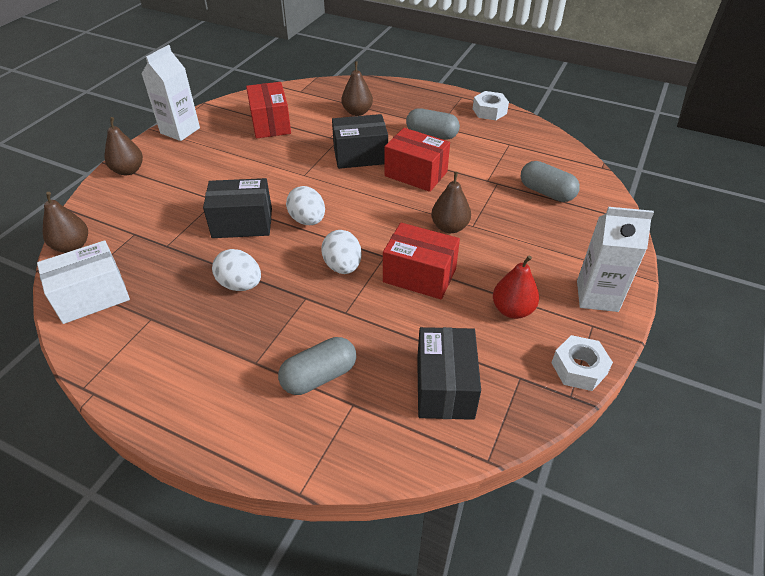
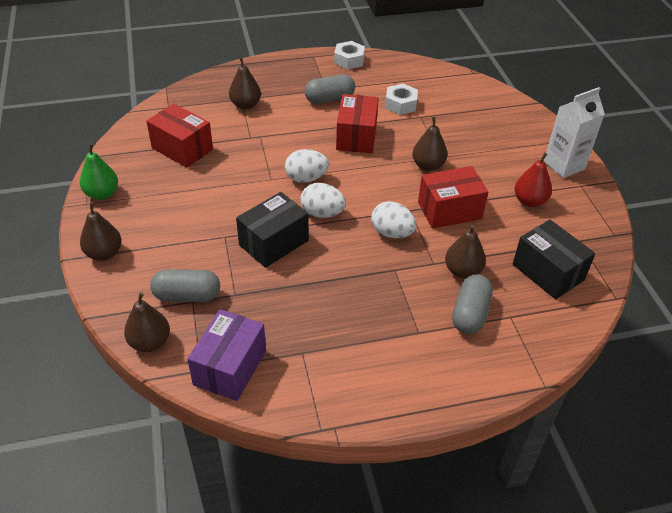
camera: 40 degrees left, 0 degrees up
(92, 296) = (230, 367): white box -> purple box
(180, 131) = (102, 194): white carton -> green pear
(240, 284) = (336, 288): white egg -> white egg (306, 178)
(360, 156) = (296, 142): black box -> none
(362, 335) = (462, 271): none -> brown pear
(416, 174) = (356, 137): red box -> red box turned 75 degrees counterclockwise
(546, 192) = (459, 108): grey capsule -> grey capsule (187, 296)
(579, 368) = (602, 216): white nut -> white nut (400, 104)

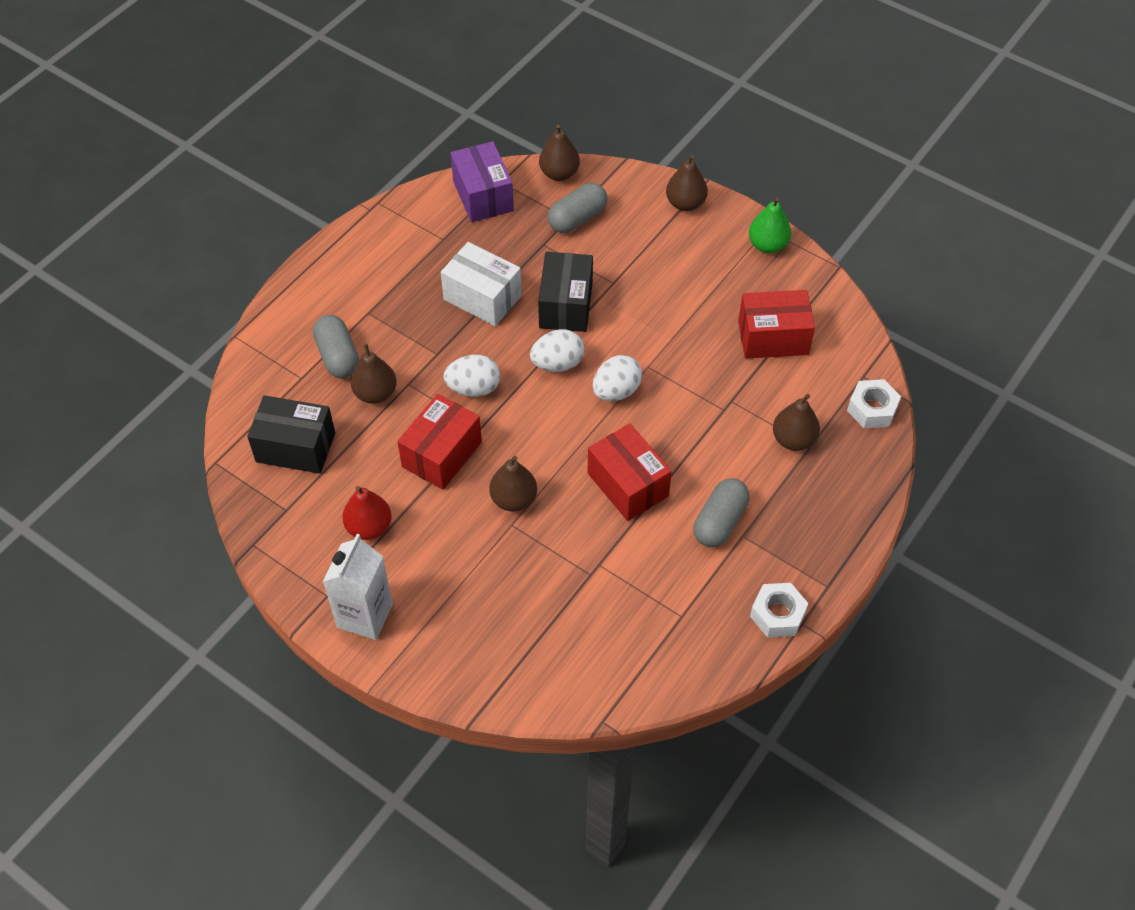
camera: 140 degrees right, 10 degrees up
(323, 285) = (482, 298): none -> white box
(400, 104) = (632, 578): white nut -> white nut (872, 409)

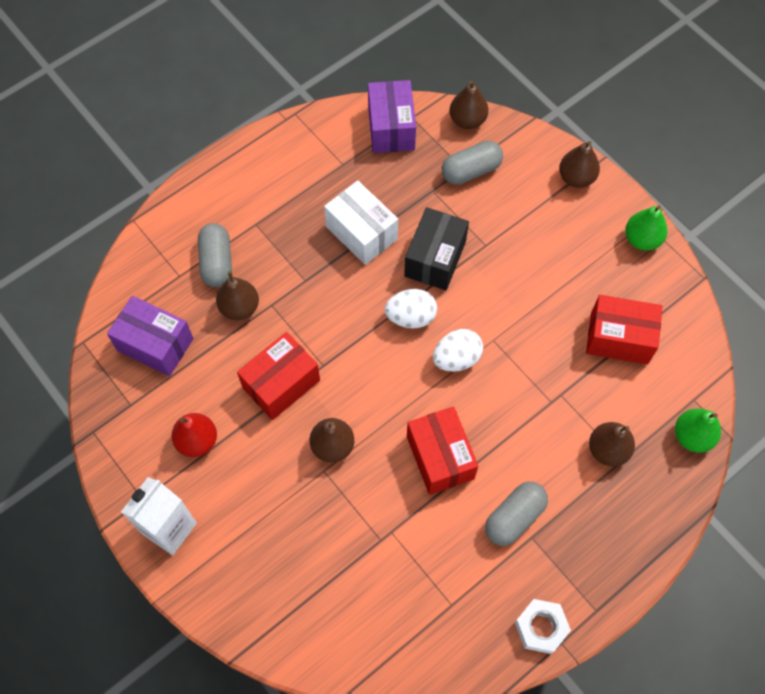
camera: 15 degrees right, 10 degrees up
(295, 447) = (155, 345): black box -> purple box
(473, 388) = (328, 324): white egg -> none
(872, 409) = (692, 436): white nut -> green pear

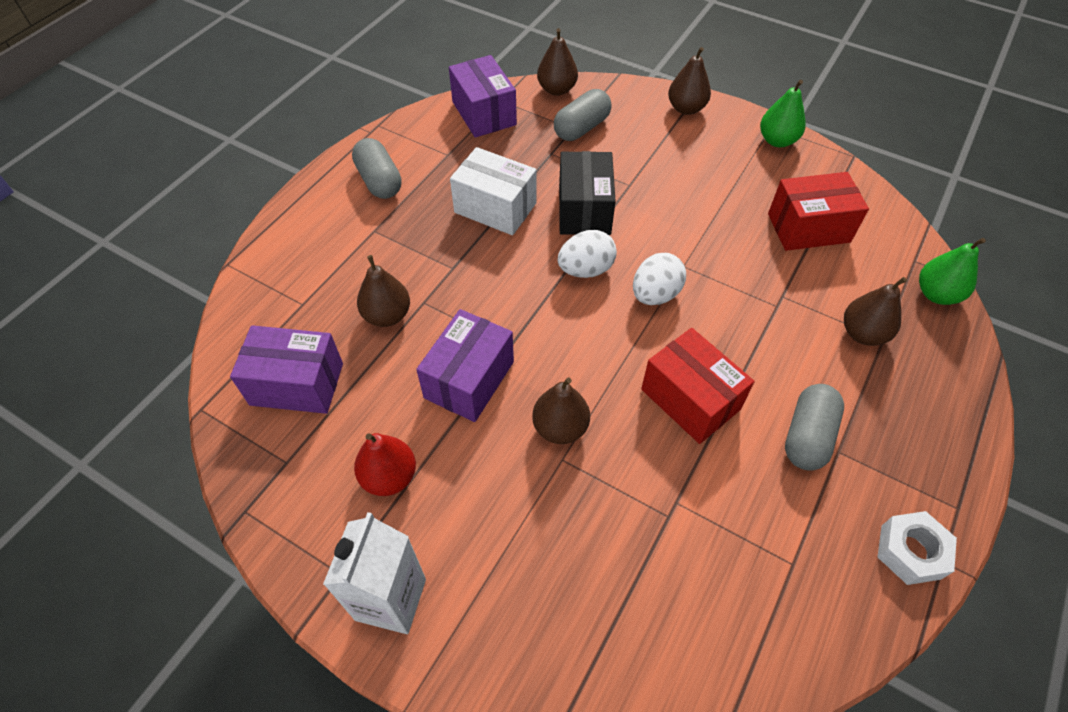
camera: 20 degrees left, 10 degrees down
(217, 262) = (343, 278): grey capsule -> grey capsule (379, 181)
(281, 384) = (469, 380): red box -> purple box

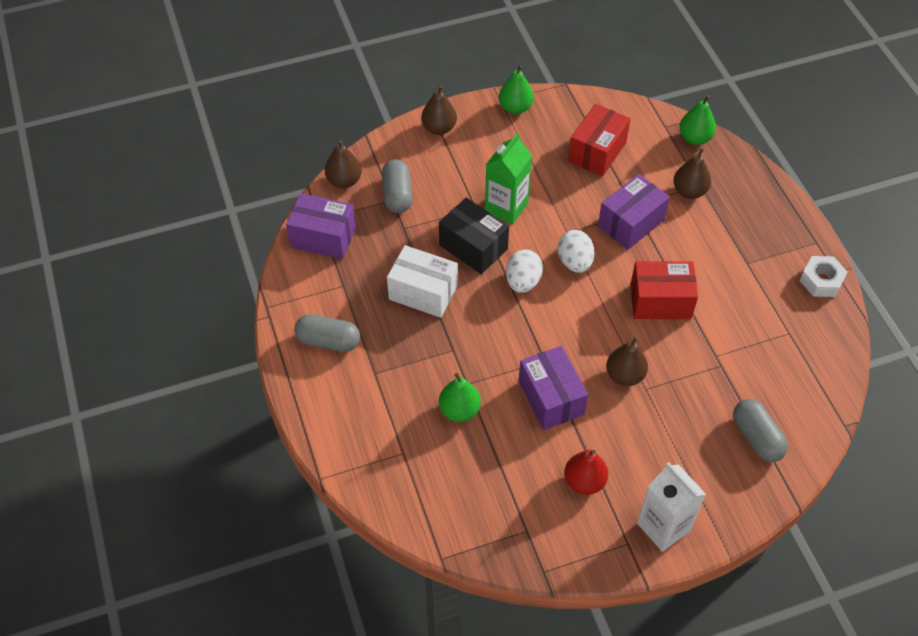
camera: 50 degrees left, 0 degrees up
(297, 384) = (470, 492): purple box -> purple box (631, 223)
(387, 315) = (459, 410): brown pear -> green pear
(495, 208) = (423, 292): white box -> white box turned 45 degrees clockwise
(657, 204) = (506, 207): none -> green carton
(807, 436) = (727, 268): grey capsule -> grey capsule (756, 437)

